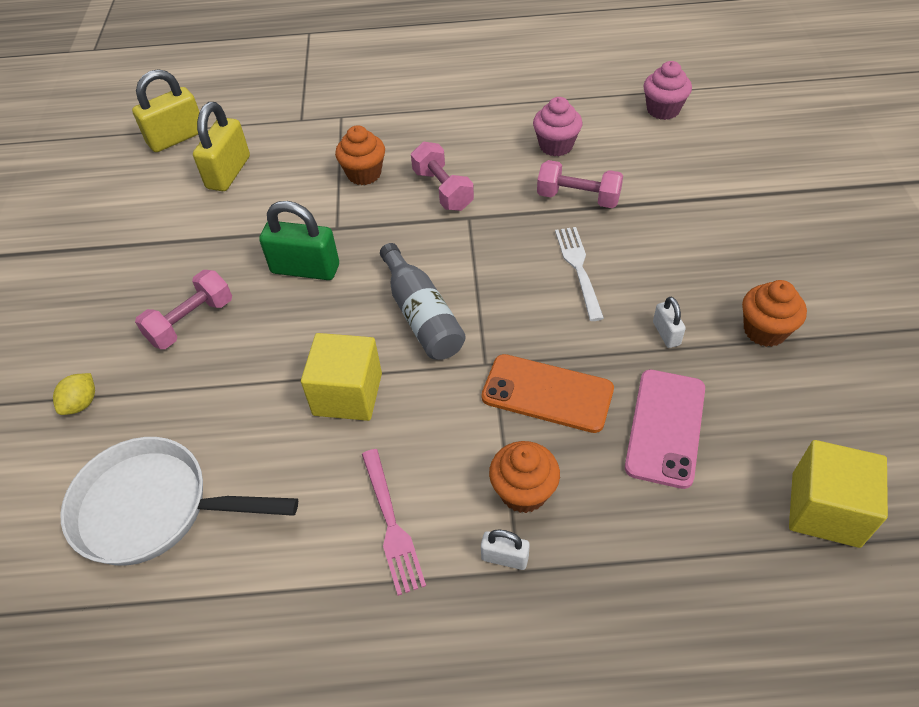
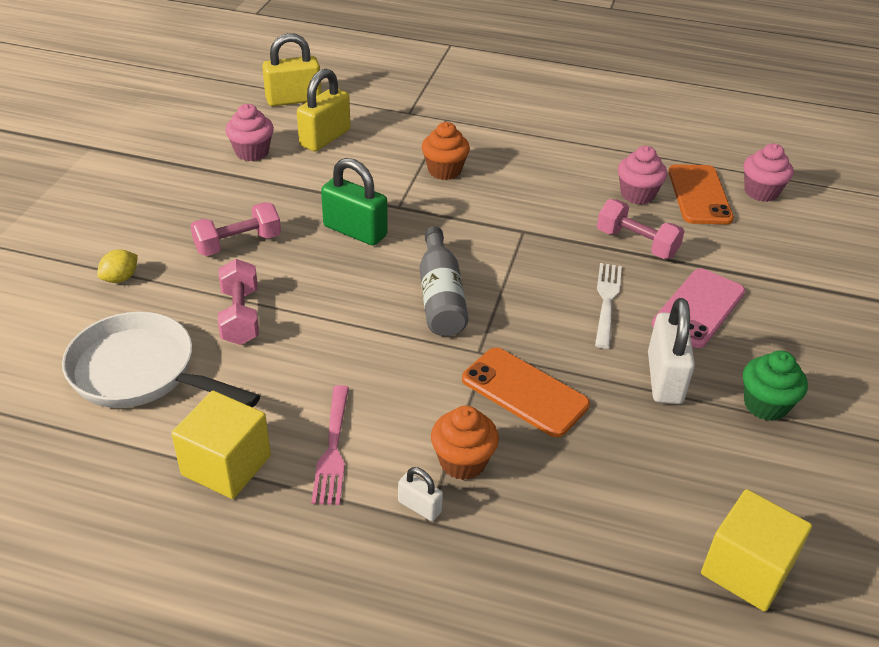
camera: 15 degrees right, 10 degrees down
(159, 211) = (252, 152): none -> pink cupcake
(347, 394) = (344, 338): yellow cube -> yellow cube (226, 465)
(442, 190) = (510, 202): pink dumbbell -> pink dumbbell (240, 316)
(611, 129) = (699, 195): none -> orange phone
(665, 427) = (623, 453): pink phone -> pink phone (698, 308)
(666, 333) = (664, 378): white padlock -> white padlock, size x1.96
(764, 330) = (765, 405): orange cupcake -> green cupcake

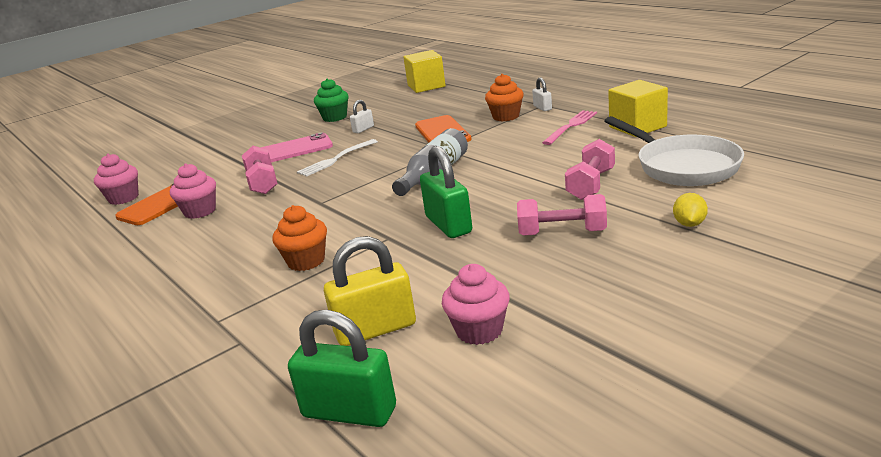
camera: 140 degrees left, 15 degrees down
(120, 278) = (689, 224): yellow lemon -> yellow lemon turned 60 degrees counterclockwise
(293, 99) = (349, 412): yellow padlock -> green padlock
(664, 378) = (363, 129): white padlock -> white padlock, size x0.51

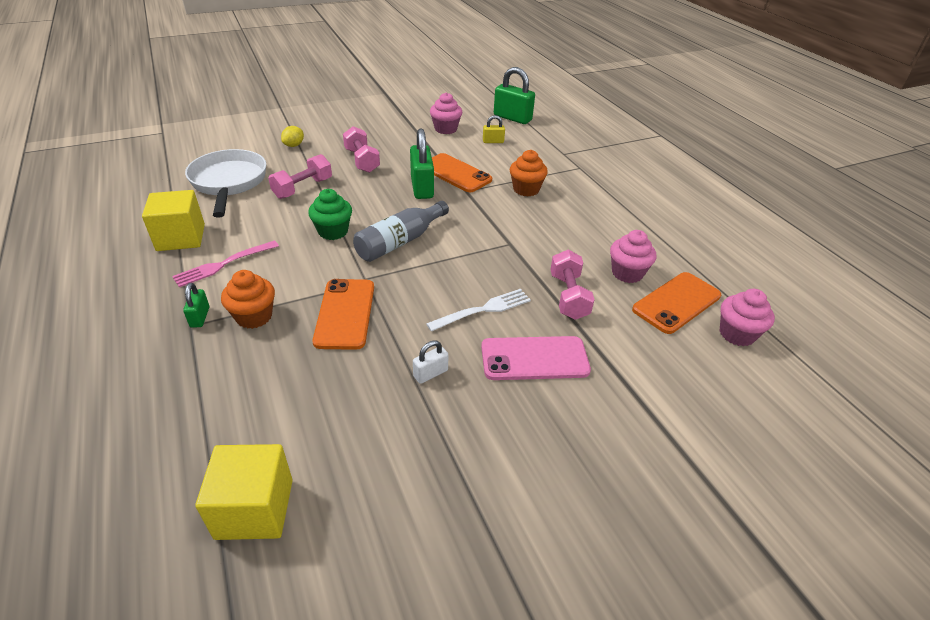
camera: 170 degrees left, 15 degrees up
(335, 117) = (461, 445): green cupcake -> green cupcake (333, 231)
(375, 329) = (493, 141): yellow padlock -> yellow padlock, size x0.51
(414, 254) = (455, 173): none -> orange phone
(542, 108) = (200, 317): white padlock -> green padlock
(562, 233) = (362, 161): pink dumbbell -> pink dumbbell turned 45 degrees clockwise

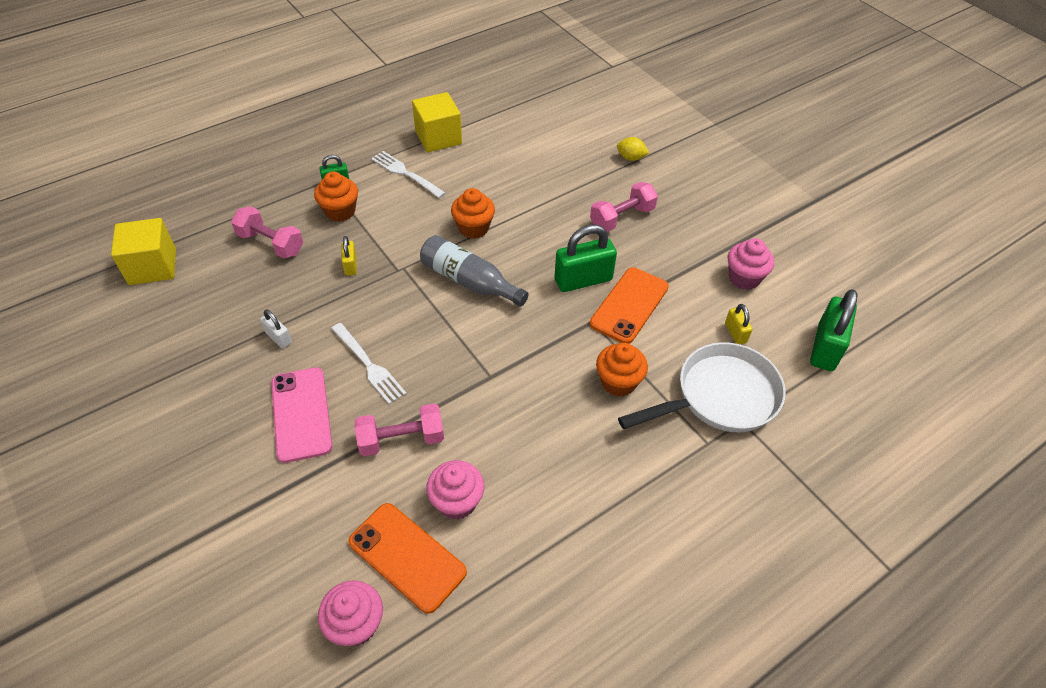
camera: 80 degrees right, 10 degrees up
(223, 264) = (406, 173): pink fork -> white fork
(229, 183) = (535, 136): white pan -> white pan (719, 397)
(303, 188) = (545, 187): pink dumbbell -> pink dumbbell (271, 243)
(333, 231) = (473, 228): green cupcake -> orange cupcake
(345, 313) = (350, 265): orange phone -> yellow padlock

